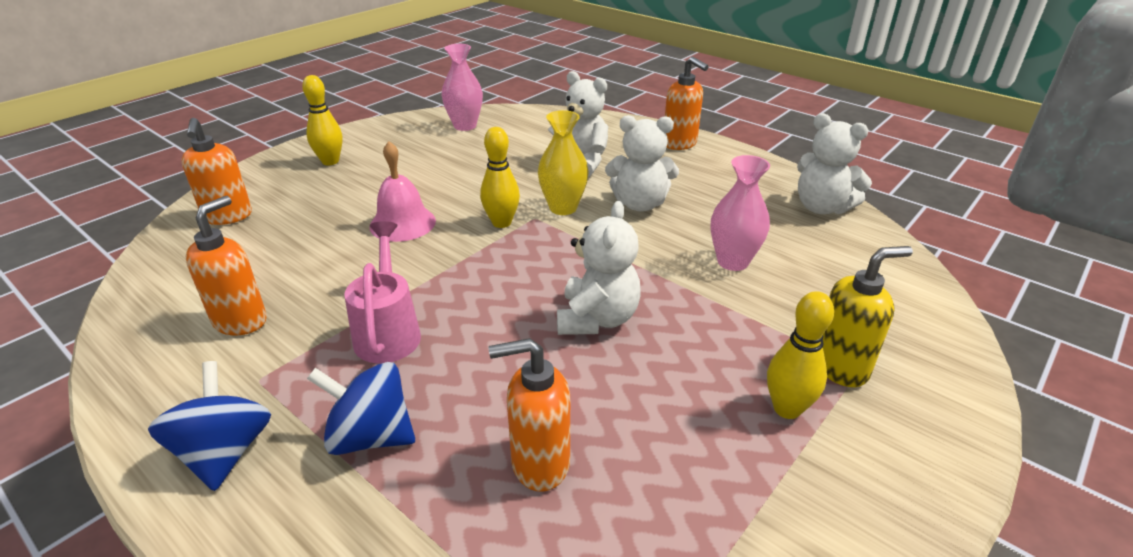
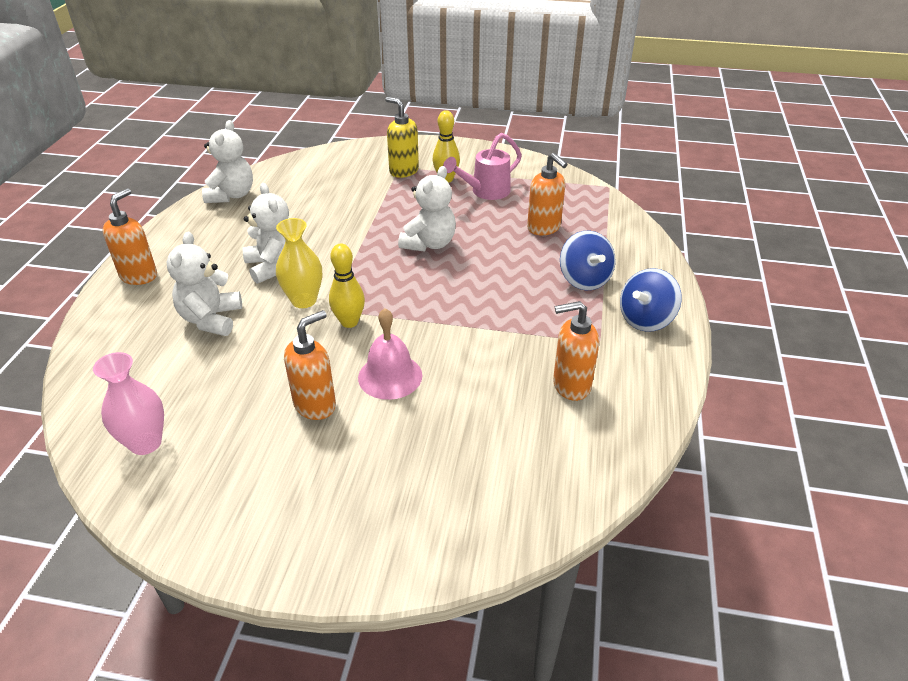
camera: 120 degrees left, 5 degrees up
(228, 217) = (470, 509): orange soap dispenser -> orange soap dispenser (315, 405)
(330, 161) = (304, 510): yellow bowling pin -> none
(388, 331) = (513, 314): pink watering can -> pink watering can (485, 192)
(597, 319) = (429, 244): white teddy bear -> white teddy bear turned 135 degrees clockwise
(732, 261) = (329, 214): pink vase -> none

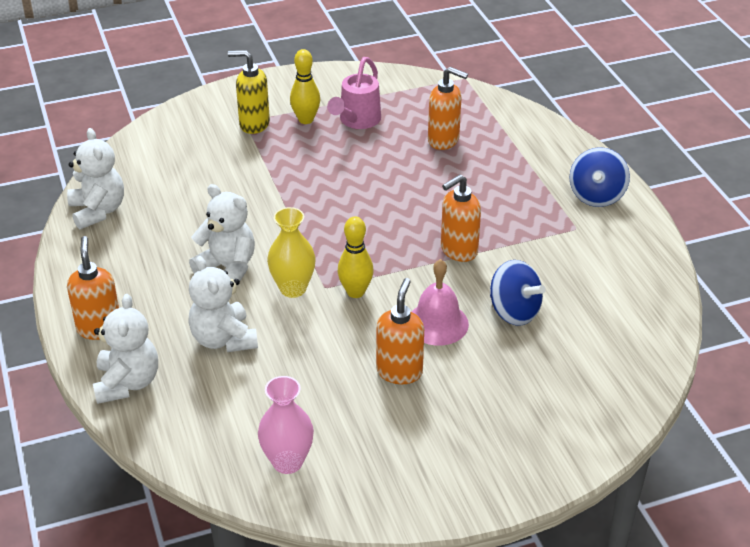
camera: 30 degrees left, 0 degrees up
(429, 244) = (354, 192): white teddy bear -> white teddy bear (127, 383)
(571, 385) = (585, 273): orange soap dispenser -> orange soap dispenser (458, 251)
(584, 279) = (520, 178): blue spinning top -> blue spinning top (514, 312)

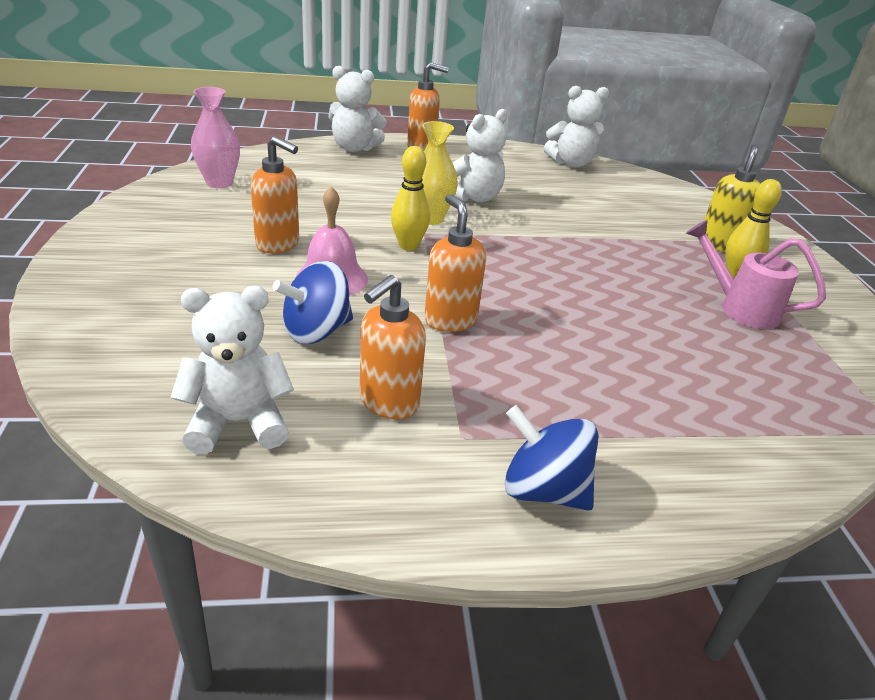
camera: 100 degrees right, 5 degrees down
(223, 339) = (379, 182): white teddy bear -> white teddy bear (238, 422)
(444, 140) = (702, 366): orange soap dispenser -> orange soap dispenser (388, 402)

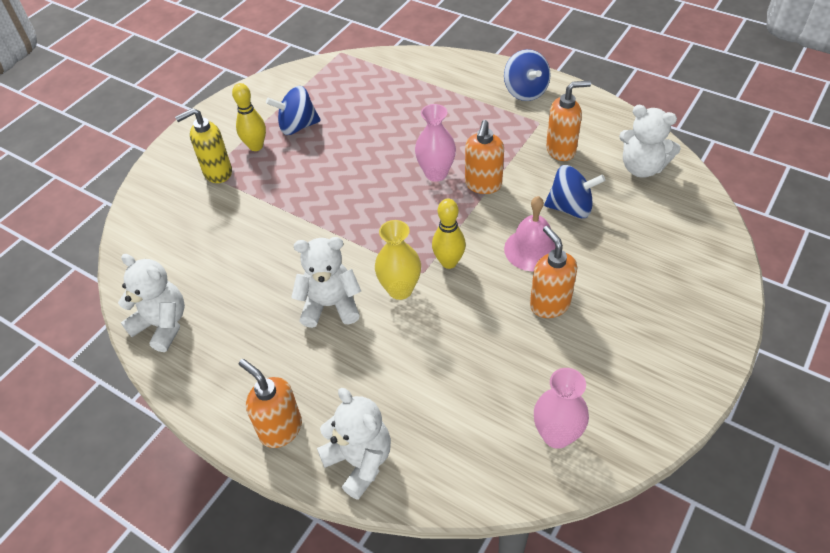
camera: 135 degrees left, 15 degrees up
(519, 313) = (436, 173): none -> pink vase
(739, 307) = (297, 126): pink watering can -> blue spinning top

